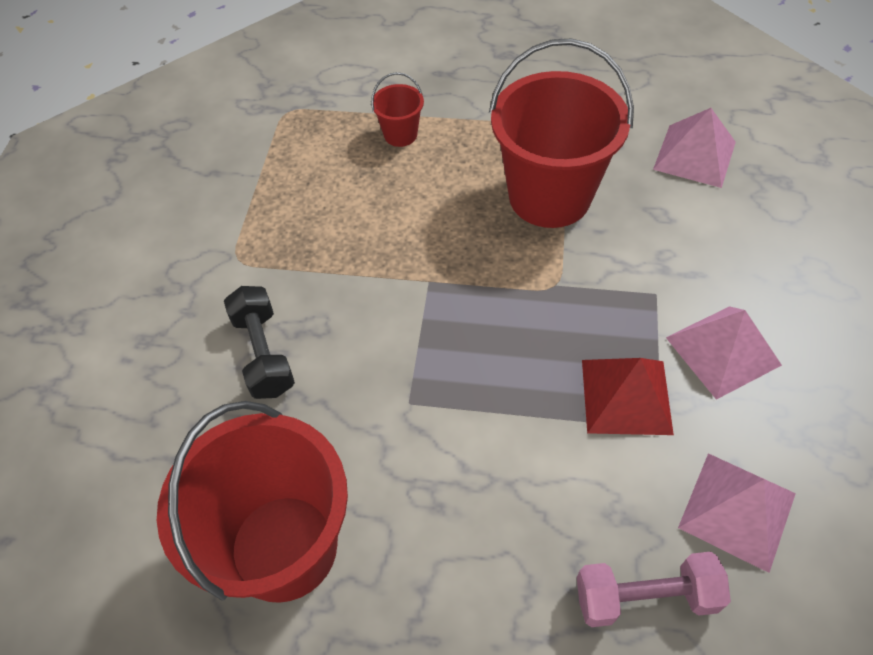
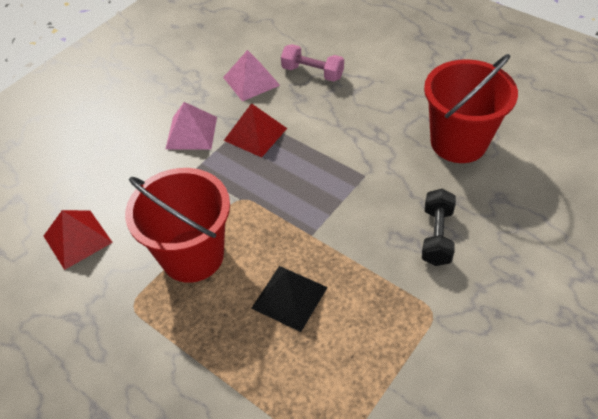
camera: 150 degrees left, 5 degrees down
(400, 134) = (252, 367): red bucket -> none
(407, 204) = (289, 297): none -> black pyramid
(694, 155) = (77, 239): pink pyramid -> red pyramid

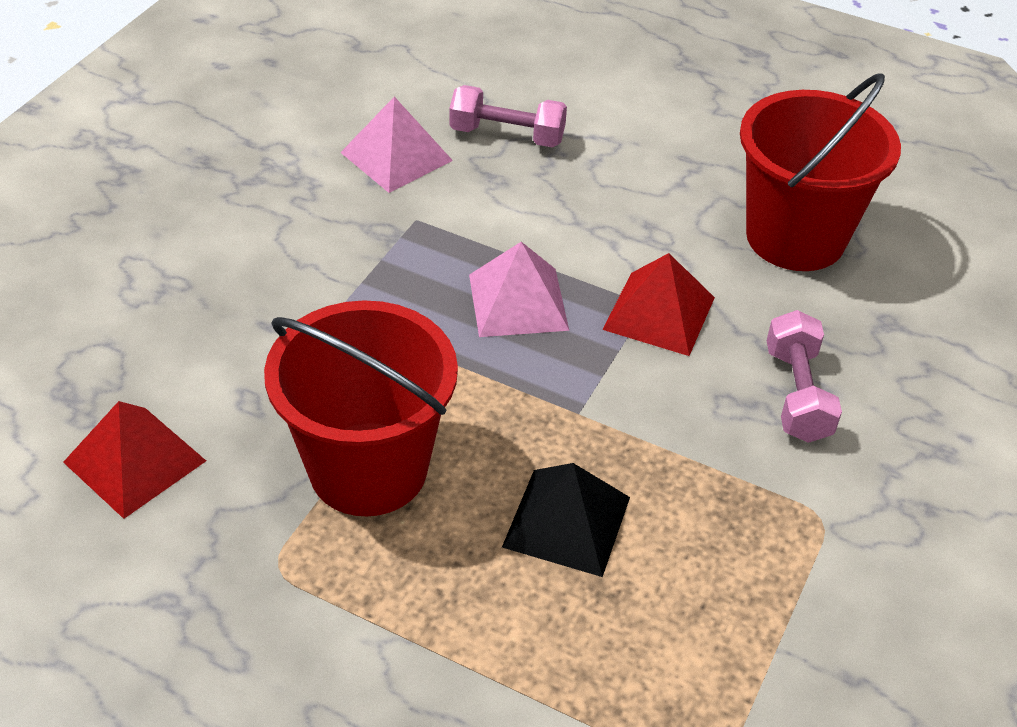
camera: 15 degrees left, 5 degrees down
(191, 132) = (306, 254): pink pyramid -> pink pyramid (518, 302)
(255, 134) = (429, 248): red pyramid -> red pyramid (659, 313)
(436, 236) = (797, 394): black dumbbell -> pink dumbbell

